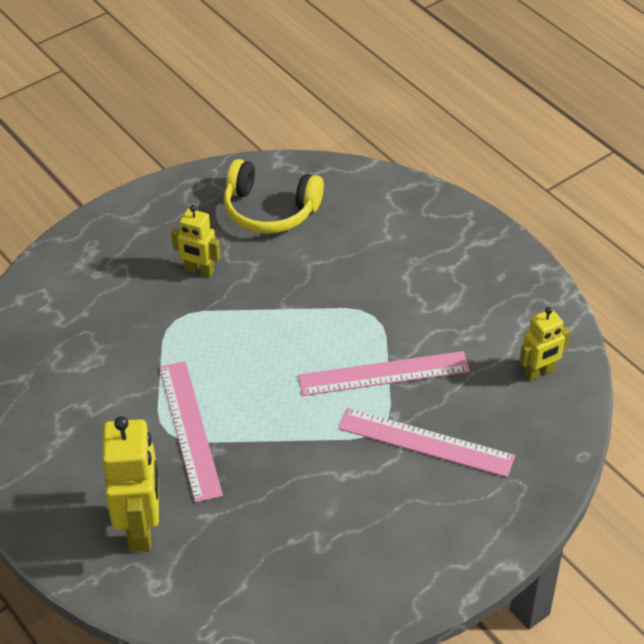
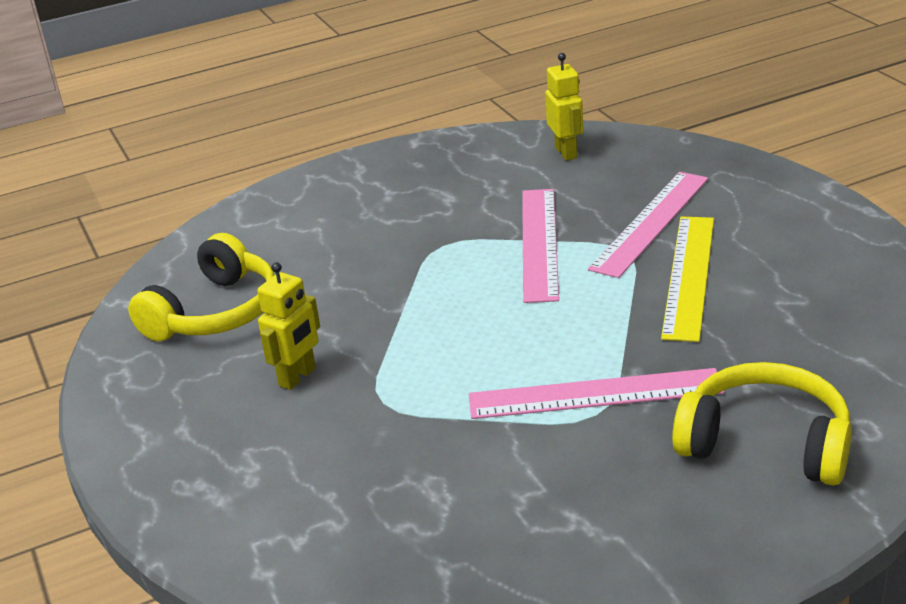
camera: 75 degrees left, 15 degrees down
(141, 528) = (766, 443): yellow robot -> yellow headphones
(346, 473) = (689, 276): none -> yellow ruler

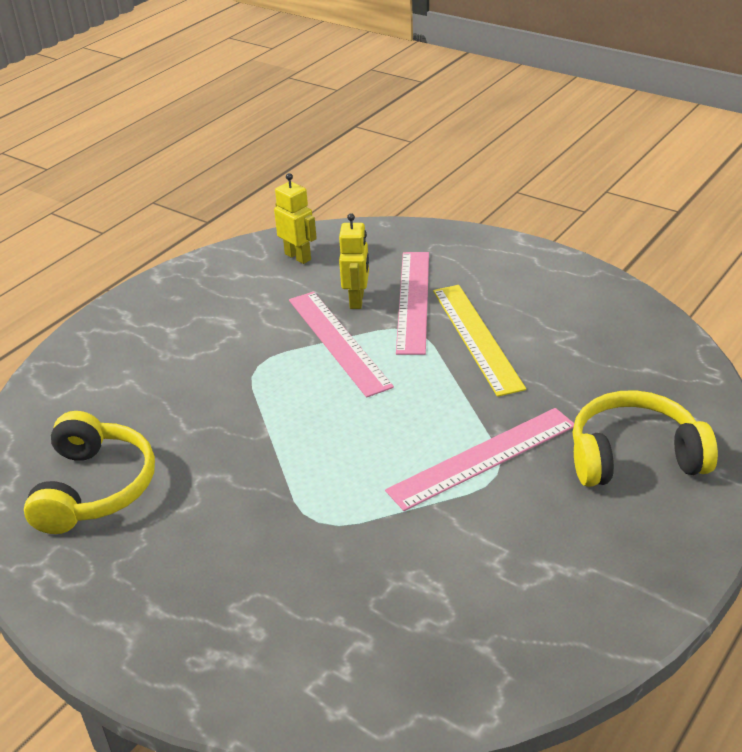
camera: 30 degrees left, 5 degrees up
(298, 377) = (224, 524): yellow robot -> yellow robot (357, 300)

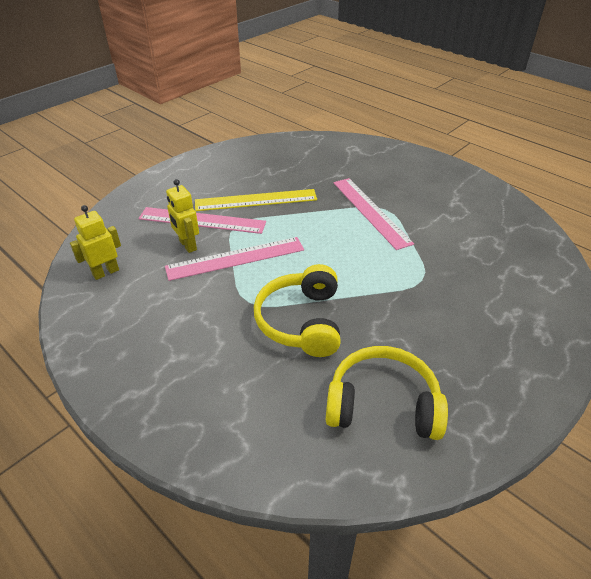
camera: 85 degrees left, 5 degrees up
(357, 300) = (187, 245): yellow robot -> yellow robot turned 135 degrees counterclockwise
(634, 456) = (375, 166): yellow headphones -> yellow headphones (301, 321)

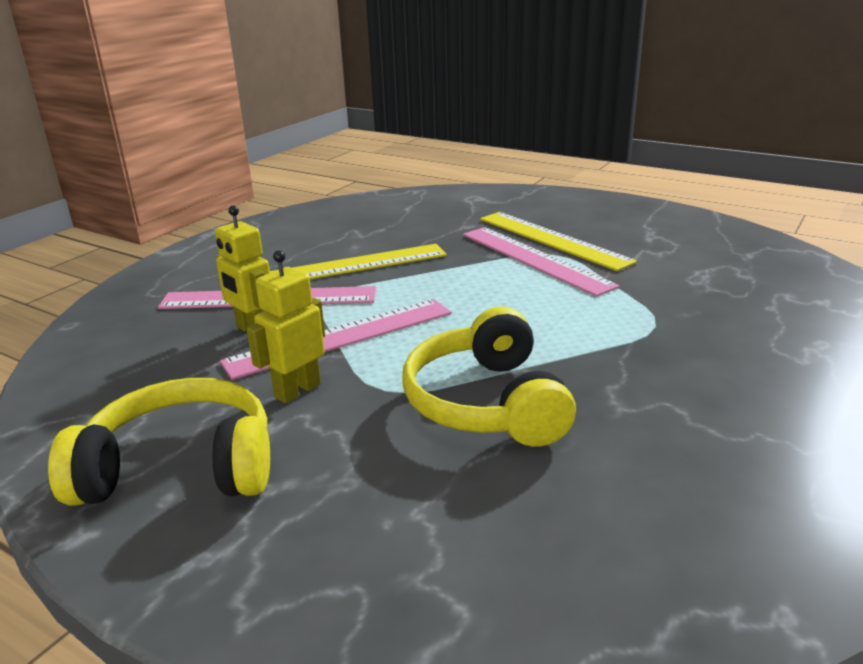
camera: 10 degrees left, 15 degrees down
(105, 272) = (112, 383): yellow robot -> yellow robot (297, 390)
(383, 404) = (685, 498): yellow headphones -> yellow headphones (181, 467)
(388, 195) = (552, 239): none -> yellow ruler

